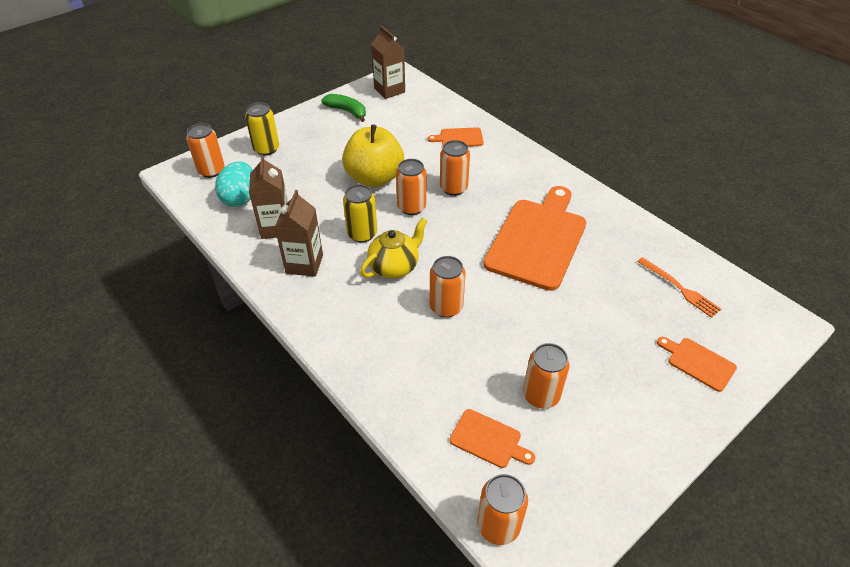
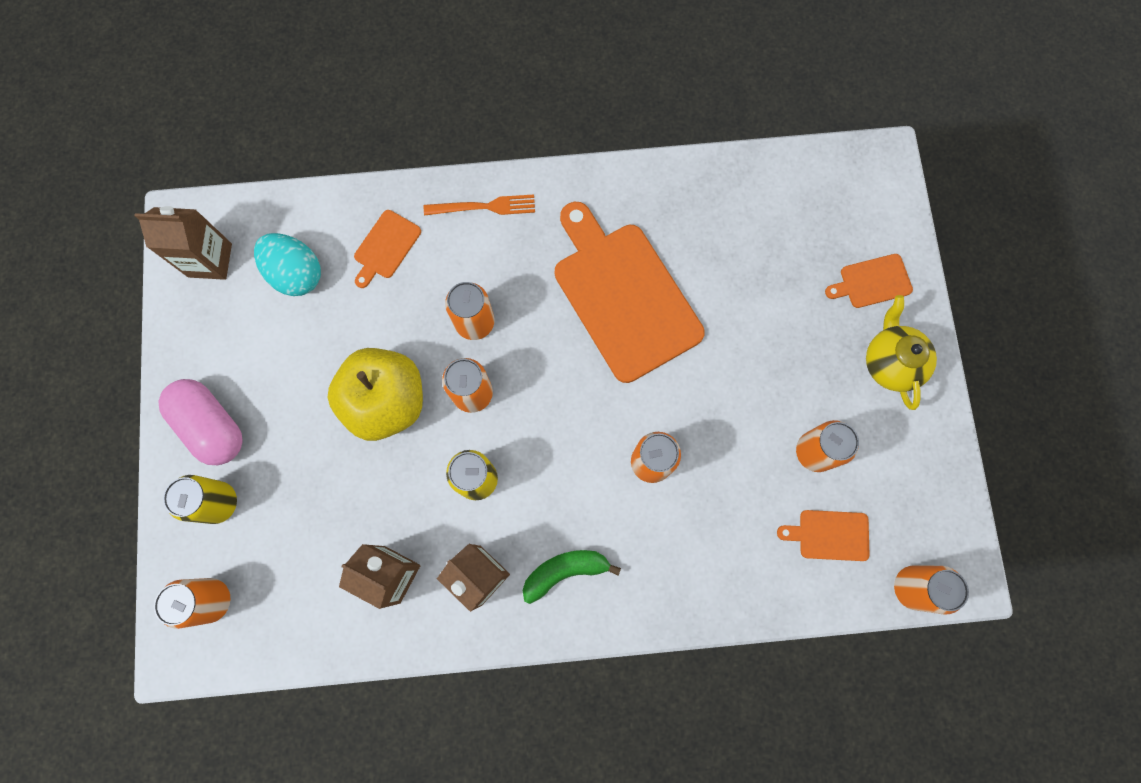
camera: 55 degrees left, 30 degrees up
(240, 198) = (301, 590): turquoise egg -> turquoise egg (296, 273)
(305, 129) = (212, 426): none -> pink capsule
(347, 111) = (215, 347): green banana -> green banana (565, 571)
(395, 267) = (556, 477): yellow teapot -> yellow teapot (890, 362)
(488, 439) = (829, 535): orange cutting board -> orange cutting board turned 150 degrees counterclockwise
(679, 288) = (783, 216): orange fork -> orange fork (484, 207)

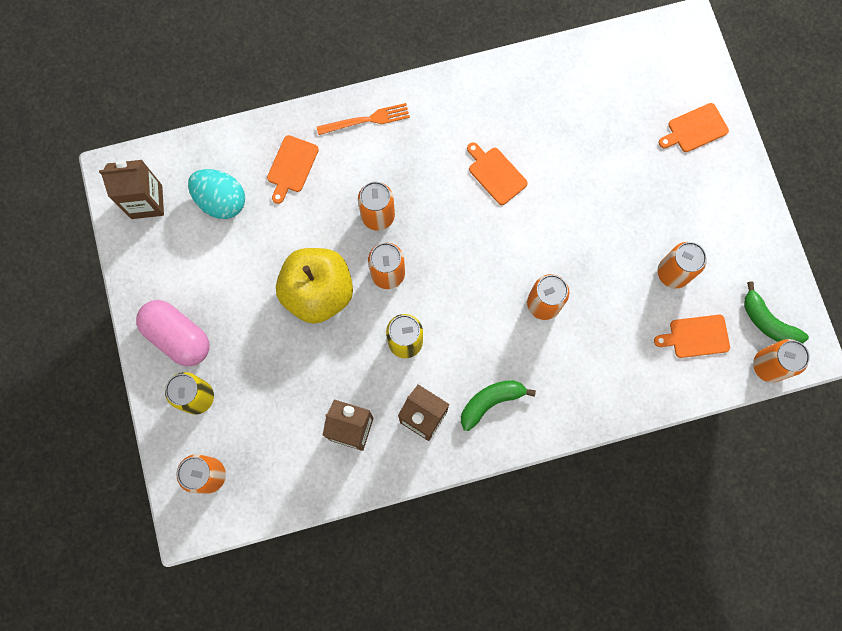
camera: 10 degrees left, 0 degrees up
(623, 296) = (495, 174): orange cutting board -> orange cutting board, size x0.44
(890, 362) = (720, 191): yellow teapot -> none
(921, 533) = (768, 322): none -> green banana

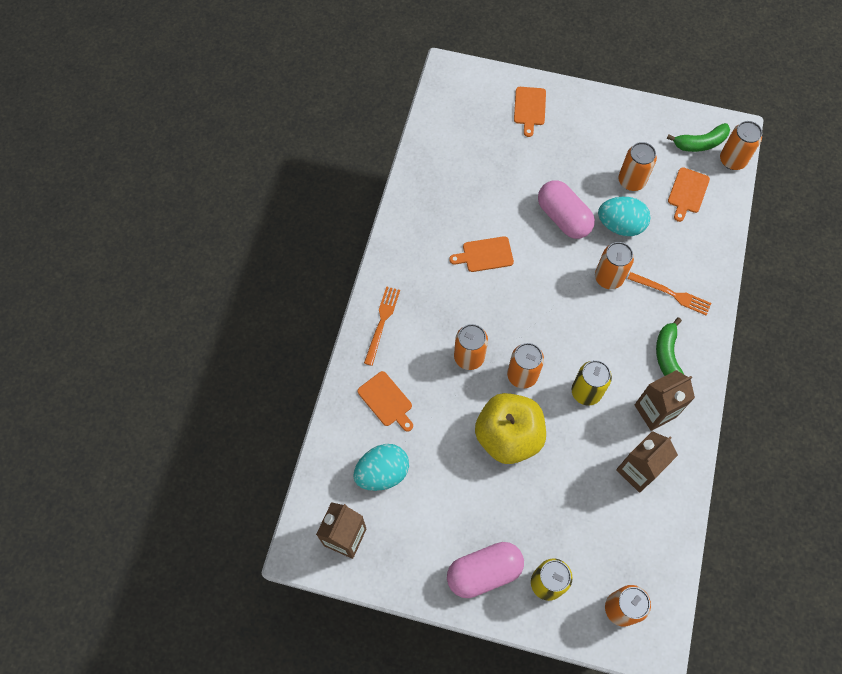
camera: 60 degrees left, 10 degrees down
(563, 375) = (671, 294): none -> orange fork
(585, 227) = (563, 218): none -> pink capsule
(611, 287) = (620, 225): none -> turquoise egg

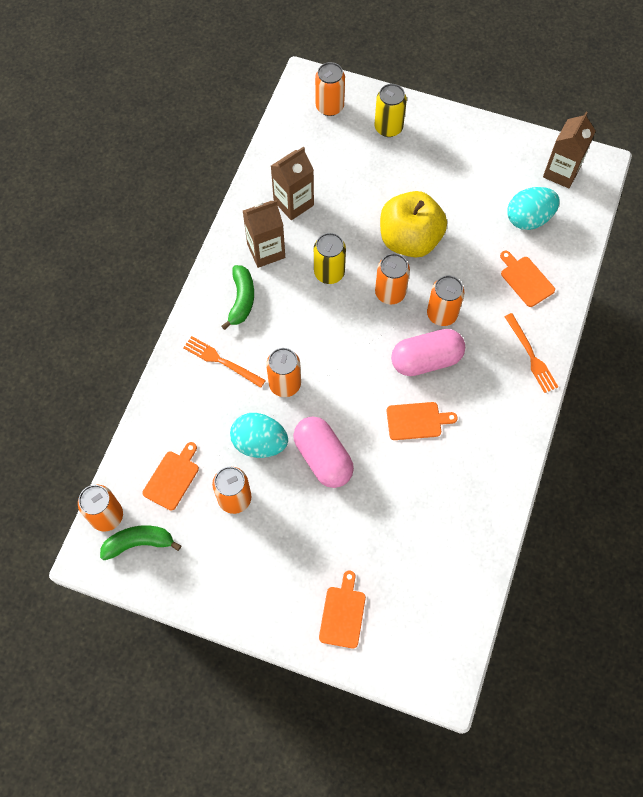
camera: 175 degrees left, 0 degrees up
(382, 322) = (531, 355): orange fork -> orange fork turned 45 degrees counterclockwise
(484, 572) = (441, 139): pink capsule -> pink capsule (426, 360)

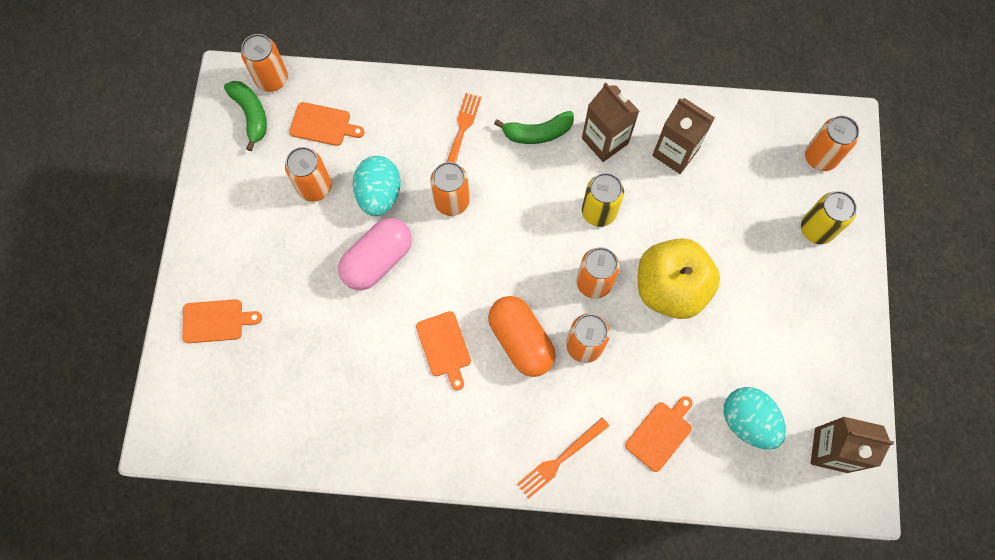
camera: 75 degrees right, 5 degrees up
(426, 360) = (521, 341): pink capsule -> orange capsule

